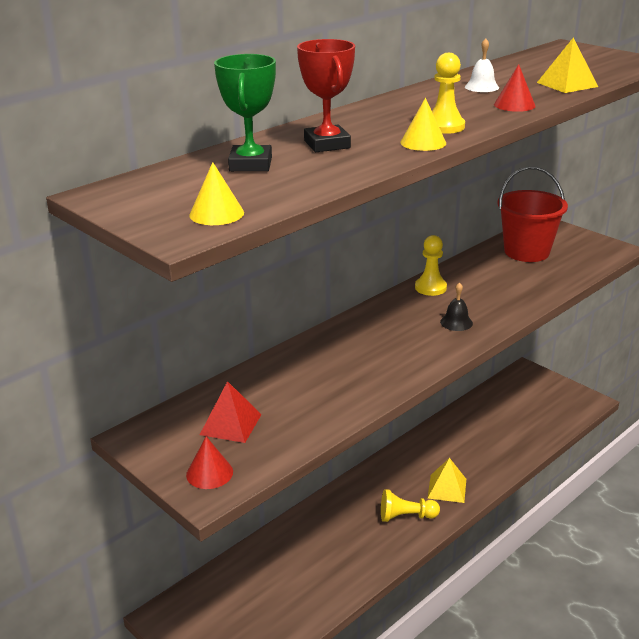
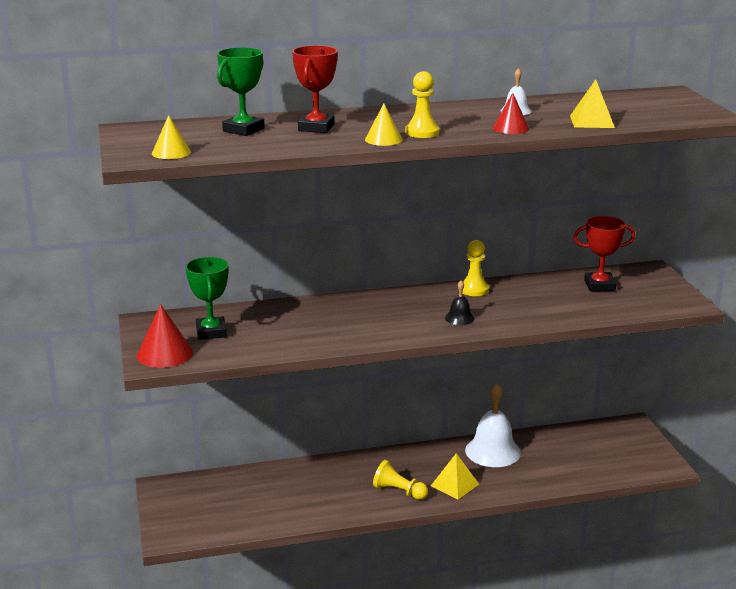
camera: 30 degrees right, 5 degrees down
(209, 473) = (164, 354): red cone -> red cone, size x1.55
(231, 424) = (211, 332): red pyramid -> green trophy
(445, 440) = (492, 451): none -> white bell
(526, 252) = (599, 285): red bucket -> red trophy

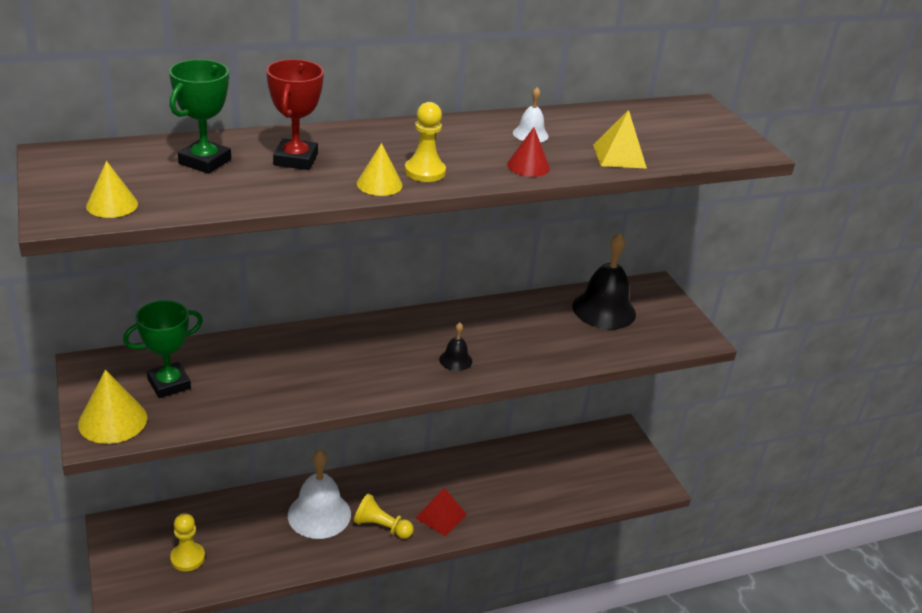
camera: 10 degrees left, 10 degrees up
(164, 354) = (113, 420): red cone -> yellow cone
(211, 332) = (169, 384): green trophy -> green trophy turned 75 degrees clockwise
(454, 485) = (441, 516): yellow pyramid -> red pyramid
(474, 290) = (469, 316): yellow pawn -> yellow pawn (187, 558)
(492, 451) = (479, 469): white bell -> white bell (319, 514)
(599, 285) = (604, 310): red trophy -> black bell

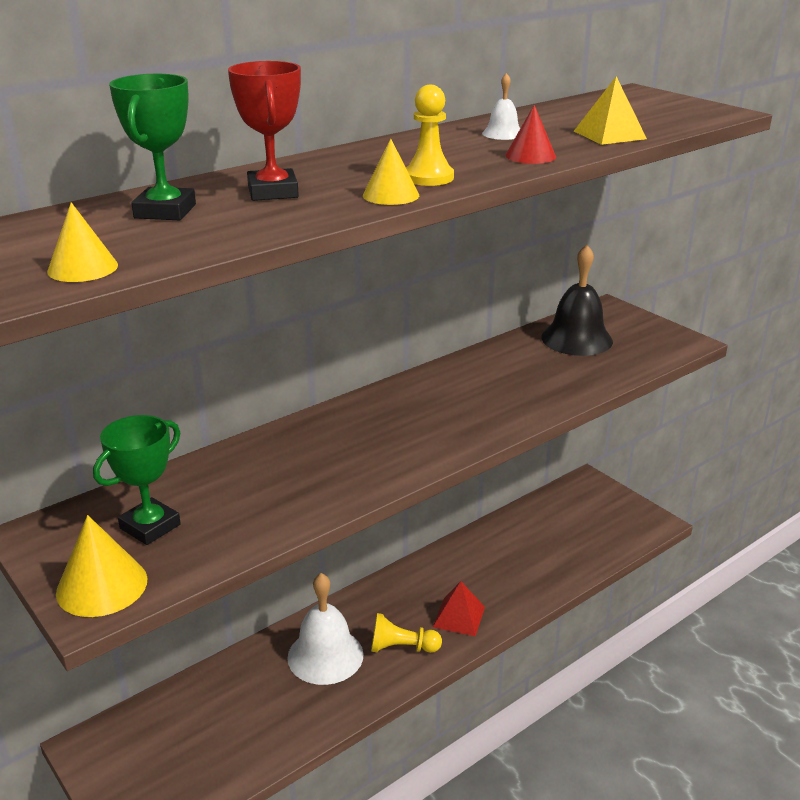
camera: 15 degrees left, 5 degrees down
(187, 558) = (195, 753): yellow pawn -> none
(455, 360) = (463, 419): black bell -> none

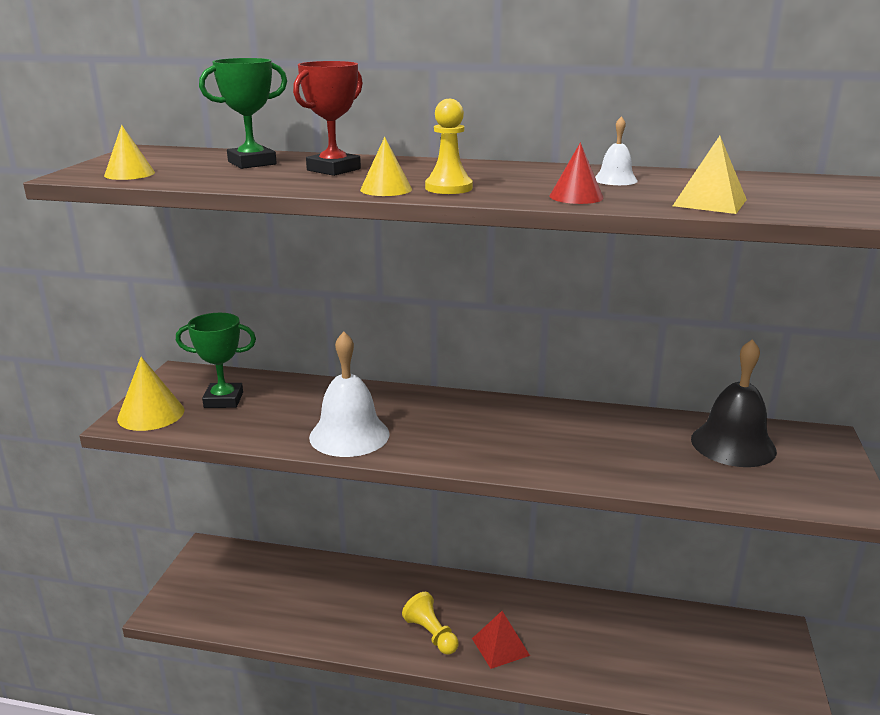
camera: 50 degrees right, 5 degrees down
(325, 655) = (380, 600): white bell -> white bell (349, 435)

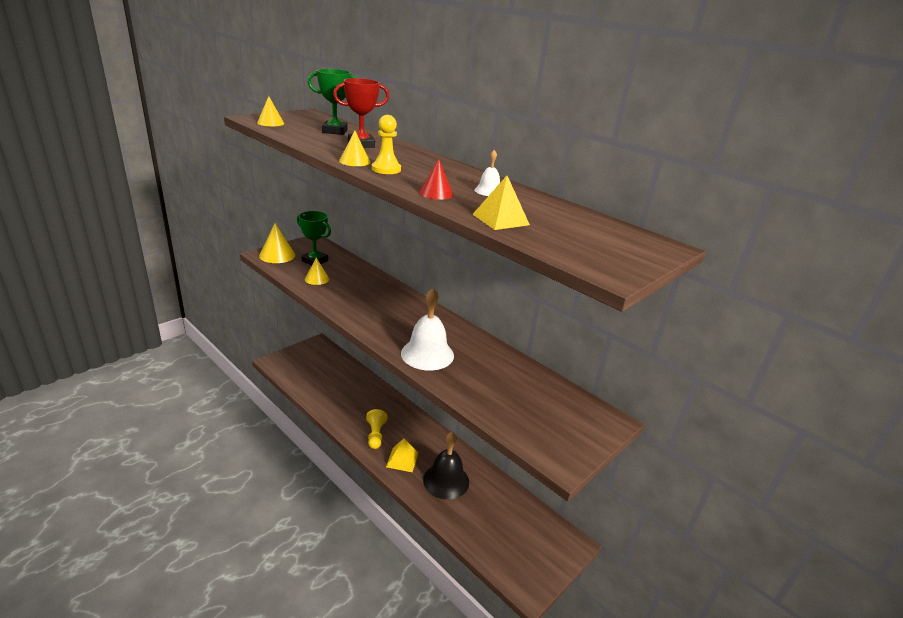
camera: 30 degrees right, 5 degrees up
(264, 423) = (317, 279): none -> yellow cone
(349, 435) = (345, 300): white bell -> white bell (427, 354)
(500, 646) = (402, 459): red pyramid -> yellow pyramid
(733, 444) = (541, 396): black bell -> black bell (446, 480)

